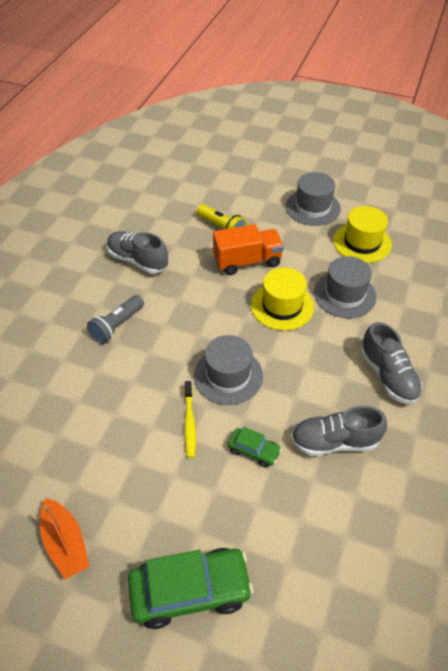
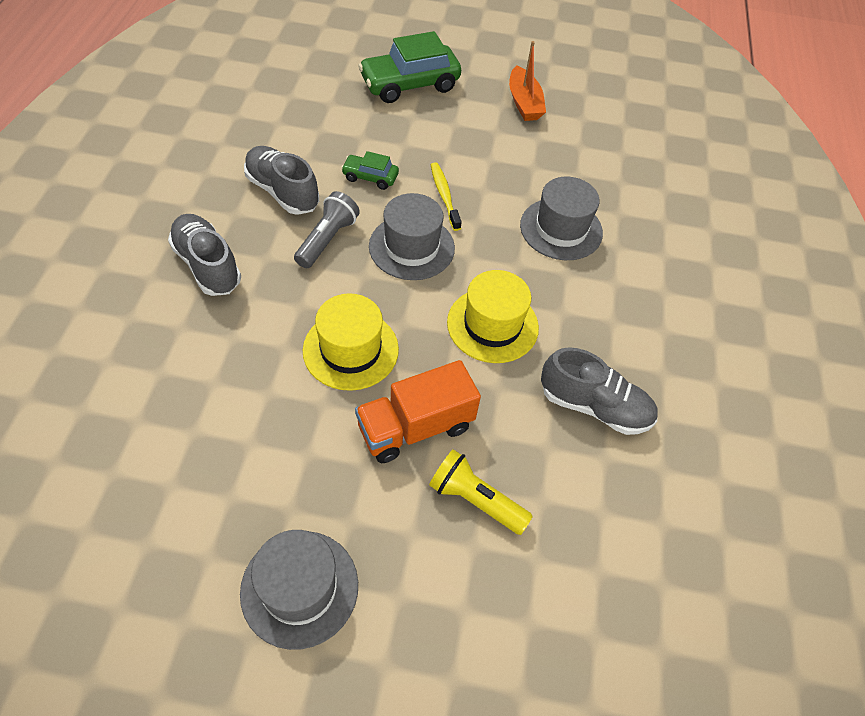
camera: 165 degrees right, 5 degrees up
(65, 543) = (524, 103): orange boat -> orange boat turned 150 degrees counterclockwise
(117, 325) = (574, 295): grey flashlight -> grey flashlight (327, 240)
(334, 441) = (282, 192): grey shoe -> grey shoe turned 120 degrees counterclockwise
(344, 294) = (252, 381): grey hat -> grey hat (561, 229)
(362, 242) = (207, 499): yellow hat -> yellow hat (492, 325)

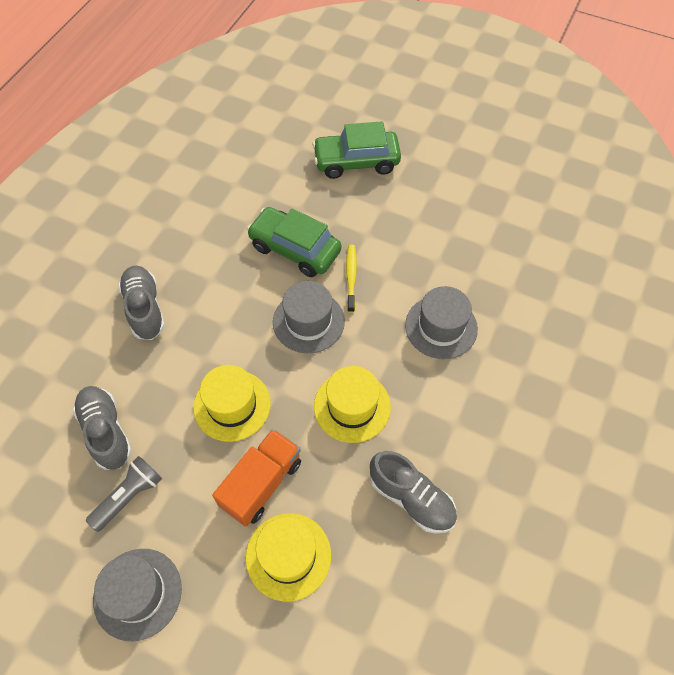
camera: 20 degrees right, 5 degrees up
(282, 192) = (220, 251): grey shoe -> grey shoe (106, 432)
(327, 240) = (243, 302): grey flashlight -> grey flashlight (129, 496)
(370, 177) = (295, 249): green car -> green car, size x1.99
(415, 427) = (261, 483): orange truck -> orange truck turned 135 degrees clockwise
(475, 500) = (288, 556): yellow flashlight -> yellow hat
(524, 103) = (451, 195): orange boat -> none

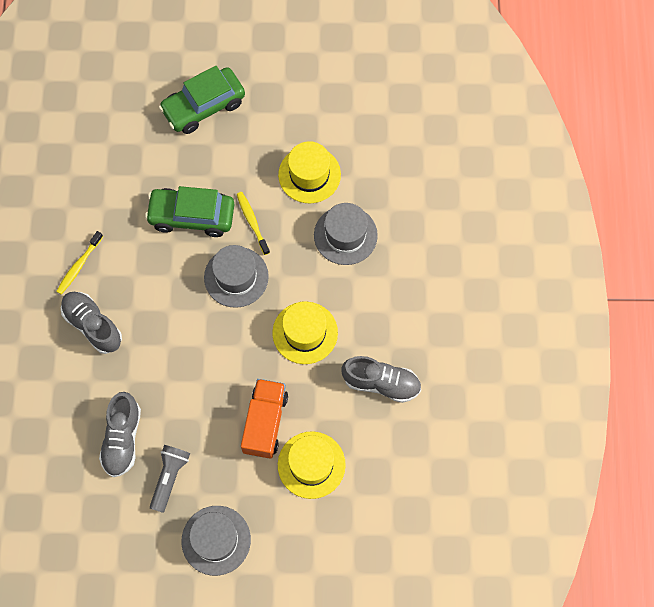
camera: 25 degrees left, 10 degrees up
(106, 432) = (122, 439): grey shoe -> grey shoe turned 120 degrees counterclockwise
(165, 250) = (79, 266): none -> yellow toothbrush
(232, 405) = (210, 373): yellow hat -> yellow hat (309, 174)

